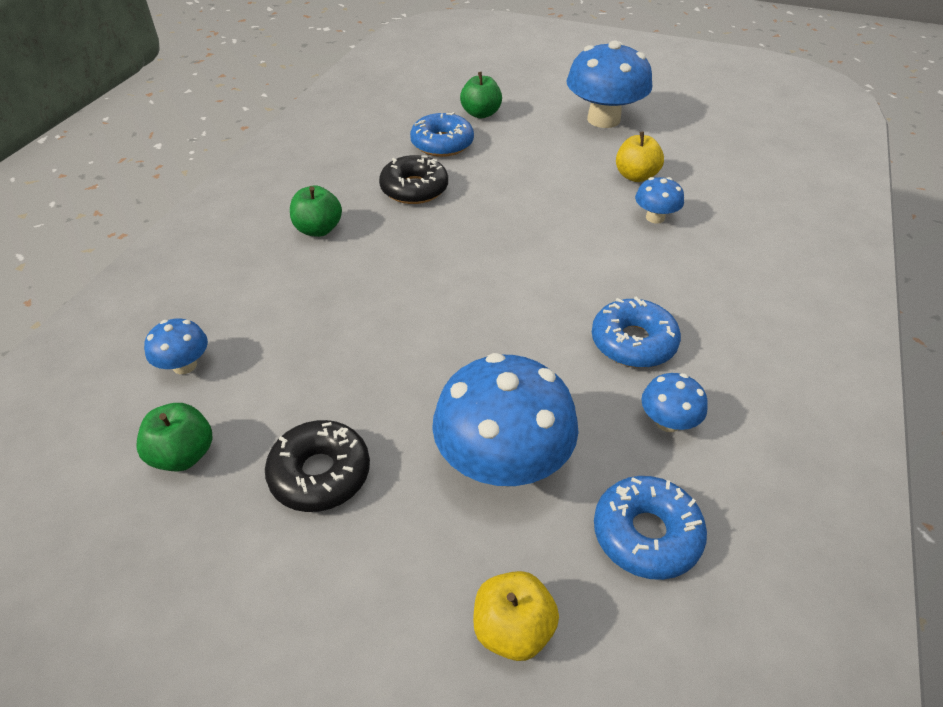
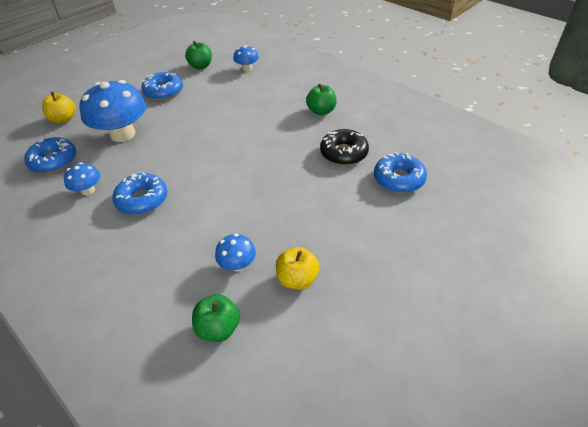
camera: 115 degrees right, 0 degrees up
(320, 474) = (163, 91): black donut -> blue donut
(481, 114) = (442, 214): green apple -> green apple (218, 328)
(603, 119) = (405, 300): blue mushroom -> none

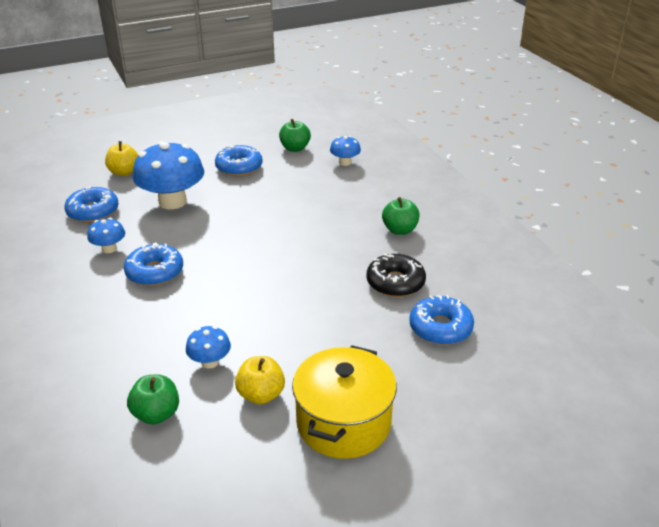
camera: 20 degrees right, 10 degrees down
(376, 280) = (343, 422): none -> yellow pot

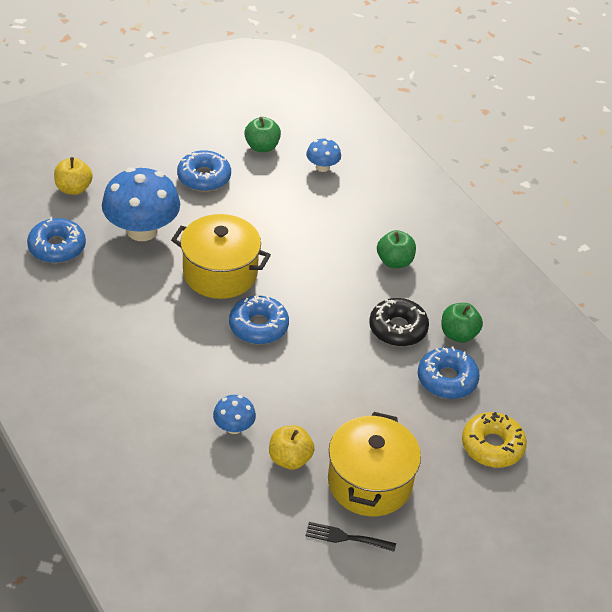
camera: 10 degrees left, 10 degrees up
(109, 249) = (92, 297): blue mushroom -> none
(155, 272) = (150, 325): blue donut -> blue donut (258, 326)
(156, 414) = (198, 483): green apple -> green apple (458, 334)
(233, 234) = (220, 273): none -> yellow pot
(305, 480) = (345, 537): none -> black fork
(484, 392) = (492, 446): none -> yellow donut

